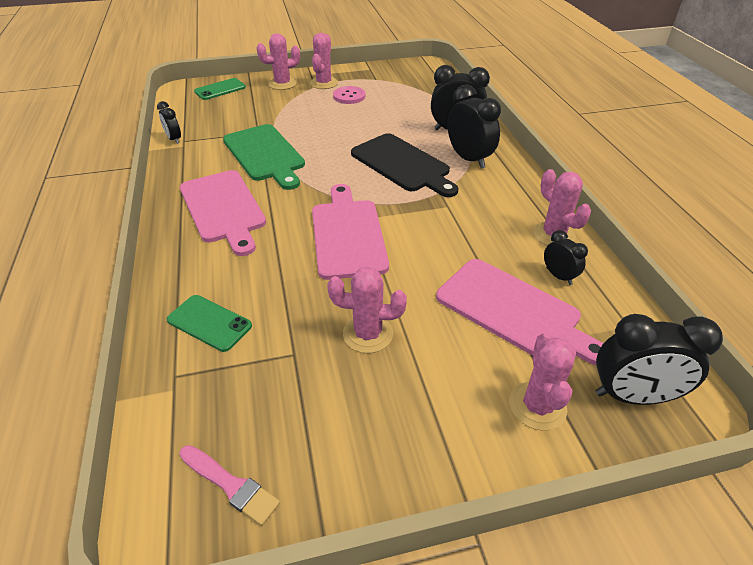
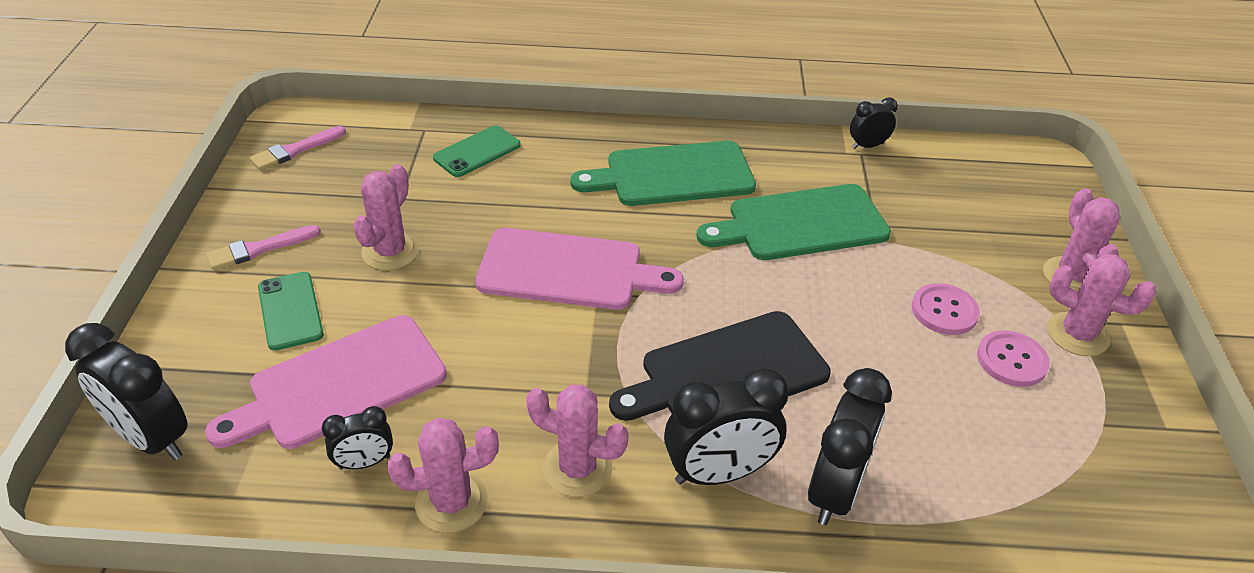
camera: 105 degrees right, 0 degrees up
(220, 89) = (1043, 199): green phone -> green phone (290, 311)
(223, 209) = (672, 175): pink cutting board -> green cutting board
(323, 111) = (944, 311): none -> pink button
(405, 434) = (259, 249): none -> pink brush
(537, 406) = (209, 350): pink cactus -> pink cactus (577, 468)
(632, 396) = (151, 438): black clock -> black clock turned 75 degrees counterclockwise

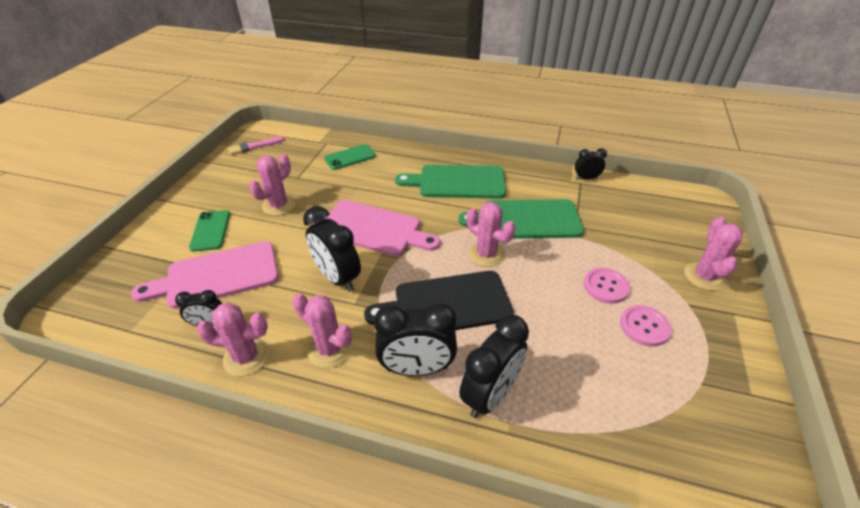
camera: 15 degrees right, 0 degrees up
(151, 438) = (105, 290): black clock -> black clock (337, 278)
(259, 249) = (211, 195): pink brush -> none
(1077, 334) = (698, 316): pink cactus -> pink cactus (486, 254)

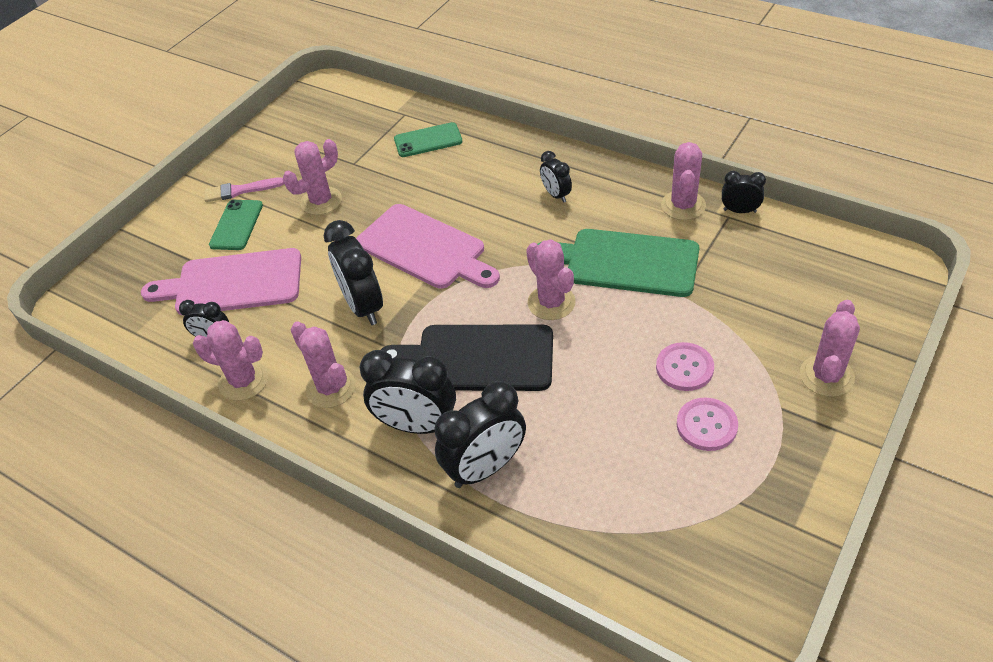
camera: 20 degrees right, 5 degrees up
(254, 146) = (311, 110): pink brush -> pink brush (240, 191)
(457, 182) = (556, 195): green cutting board -> black clock
(547, 179) = (683, 205): none -> pink cactus

